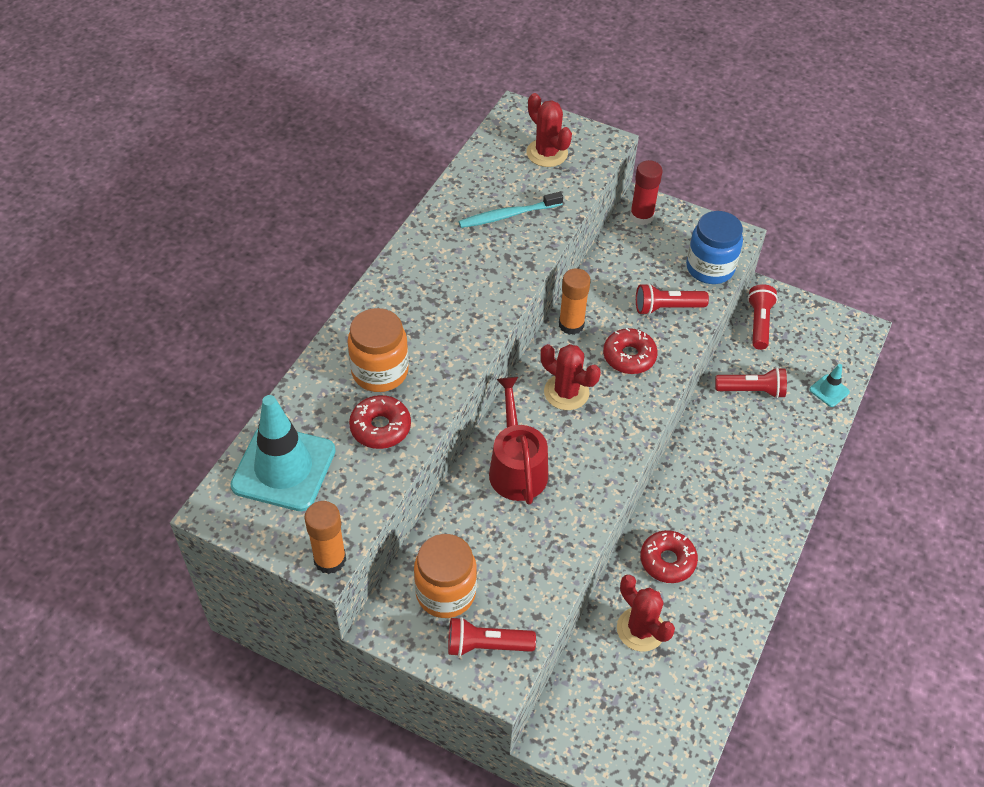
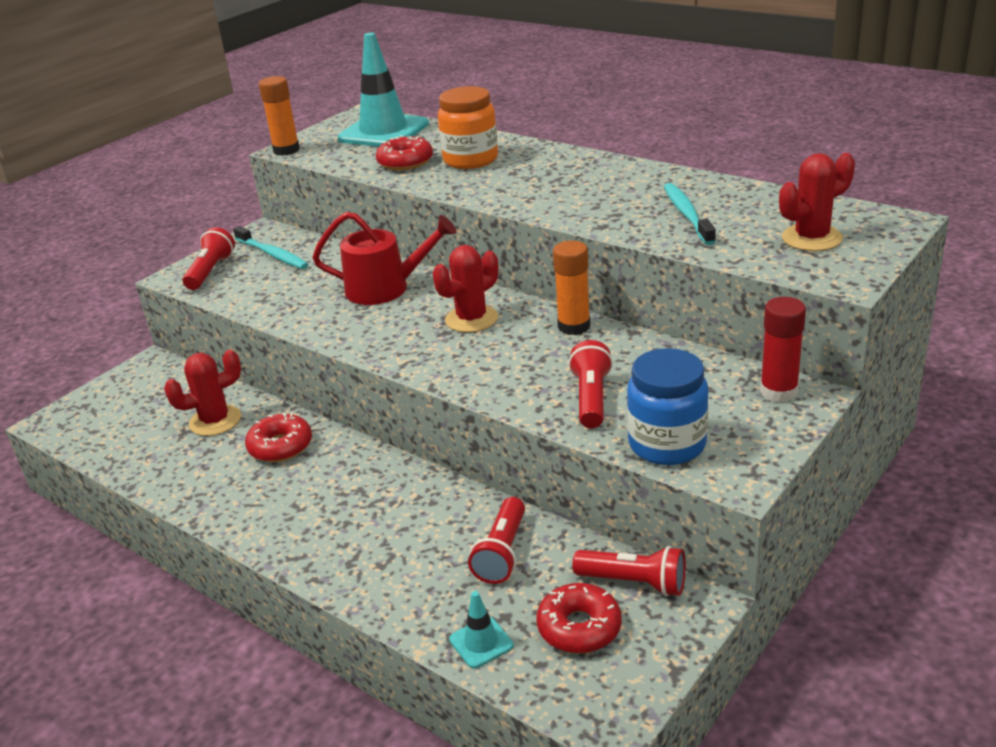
camera: 105 degrees right, 20 degrees down
(445, 593) = (272, 254): orange jar -> turquoise toothbrush
(629, 357) = (512, 363): red donut -> red donut (579, 627)

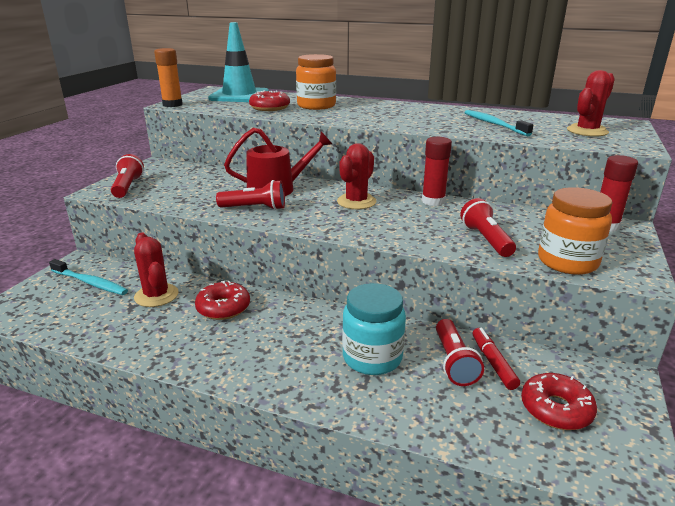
camera: 20 degrees left, 5 degrees down
(215, 421) = (156, 295): red cactus -> red cactus turned 75 degrees counterclockwise
(272, 254) = (173, 175): turquoise toothbrush -> turquoise toothbrush (90, 283)
(411, 533) = (372, 358): none -> turquoise jar
(481, 642) = (489, 435): turquoise traffic cone -> none
(548, 561) = (493, 363): none -> red marker
(574, 326) = (433, 201): orange glue stick -> red glue stick
(634, 583) = (568, 369): red flashlight -> red flashlight (255, 208)
(667, 444) = (567, 262): blue jar -> orange jar

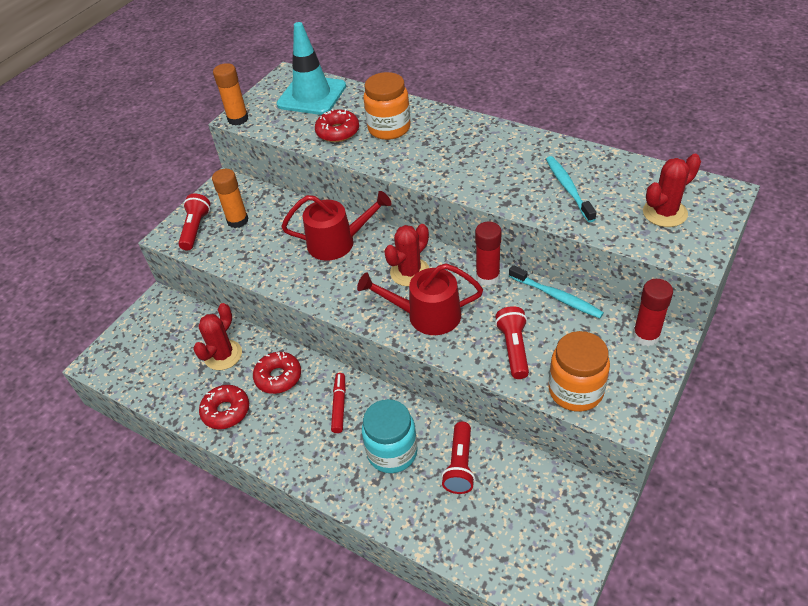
camera: 15 degrees right, 20 degrees up
(90, 283) = (168, 332): turquoise toothbrush -> turquoise toothbrush (557, 297)
(156, 295) = (223, 355): red cactus -> red cactus turned 45 degrees clockwise
(172, 181) = (237, 221): none -> orange glue stick
(255, 208) = (309, 277): red flashlight -> none
(386, 225) = (427, 315): none -> red watering can
(493, 363) = (493, 470): red marker -> red marker (339, 406)
(556, 409) = (525, 526): red donut -> red donut (226, 411)

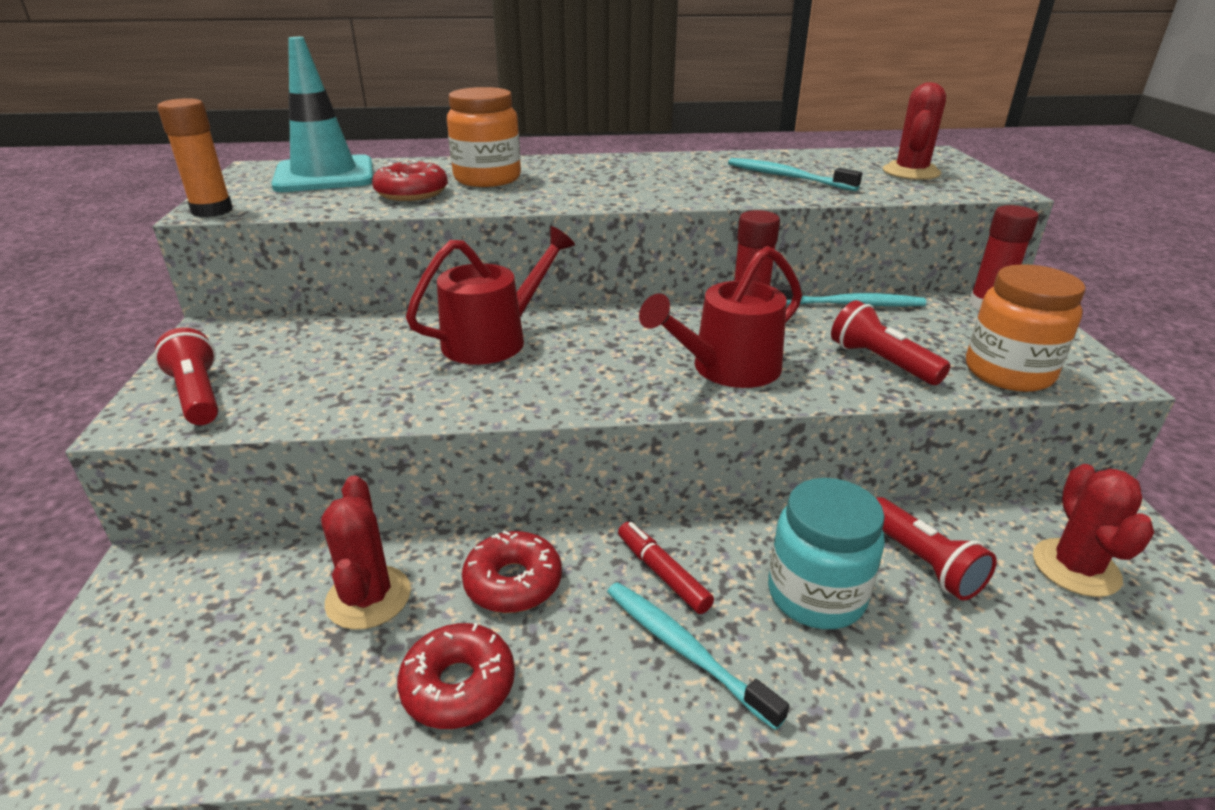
camera: 40 degrees left, 15 degrees down
(237, 221) = (281, 363): orange glue stick -> none
(315, 444) = (684, 650): none -> turquoise toothbrush
(410, 272) = (643, 337): red cactus -> red cactus (1075, 568)

